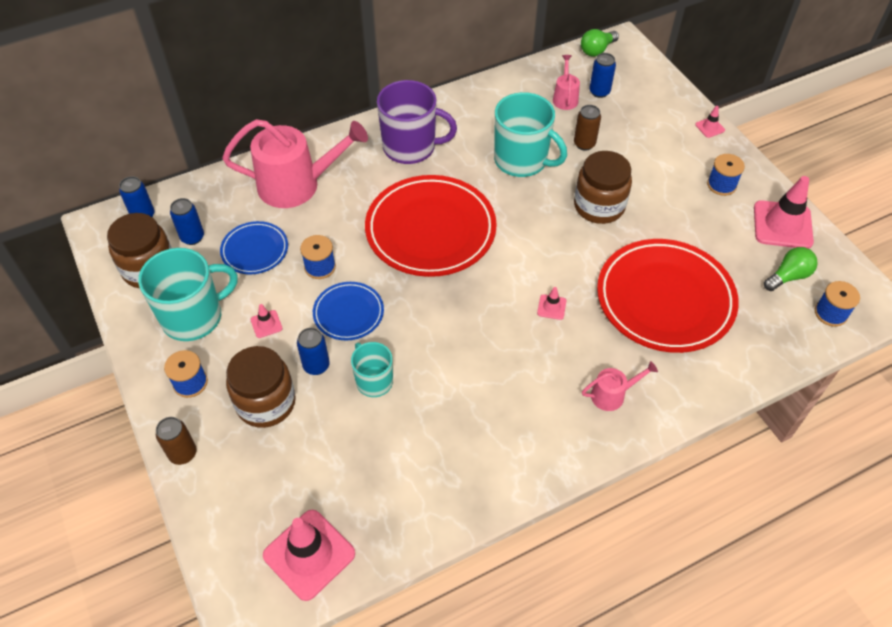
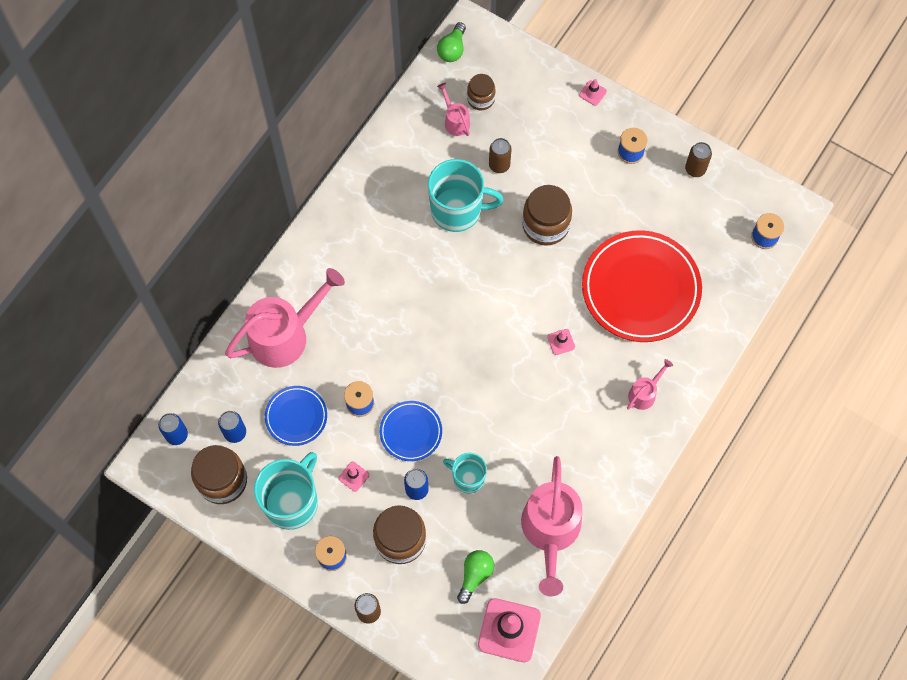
camera: 30 degrees left, 15 degrees up
(410, 147) = (355, 245): purple mug -> none
(423, 477) = (550, 531): none -> pink watering can
(430, 230) = (425, 320): red plate -> none
(599, 92) = (481, 99): blue can -> brown jar
(782, 225) = (695, 169): pink traffic cone -> brown can
(788, 276) = (720, 218): green light bulb -> green light bulb (475, 575)

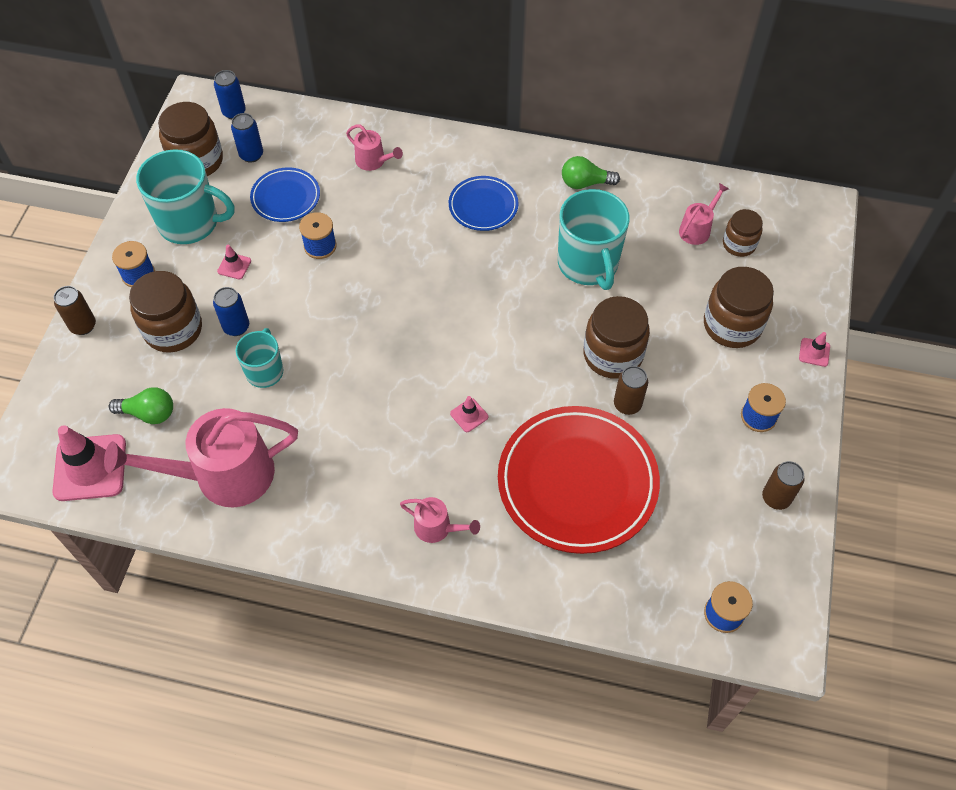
camera: 70 degrees right, 10 degrees down
(285, 335) = (373, 161): pink watering can -> pink watering can, size x0.46
(411, 432) = (302, 301): blue plate -> blue plate (483, 206)
(452, 49) = (785, 200): green light bulb -> green light bulb (585, 183)
(499, 165) = (665, 286): brown can -> brown can (627, 404)
(550, 135) = (732, 325): none -> brown jar

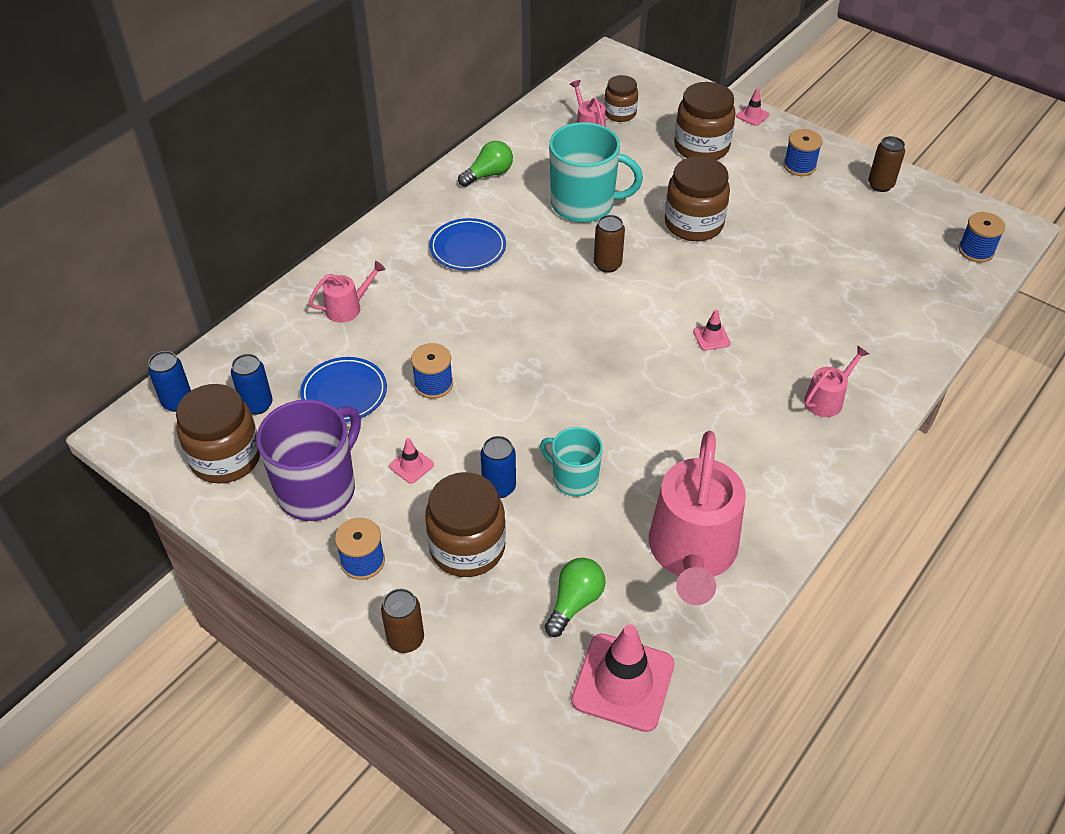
camera: 65 degrees left, 10 degrees down
(190, 223) = (318, 489): turquoise mug -> purple mug
(577, 482) = (817, 291): red plate -> none
(585, 183) = (489, 174): green light bulb -> green light bulb turned 150 degrees counterclockwise
(627, 404) = (751, 233): brown can -> brown can (607, 265)

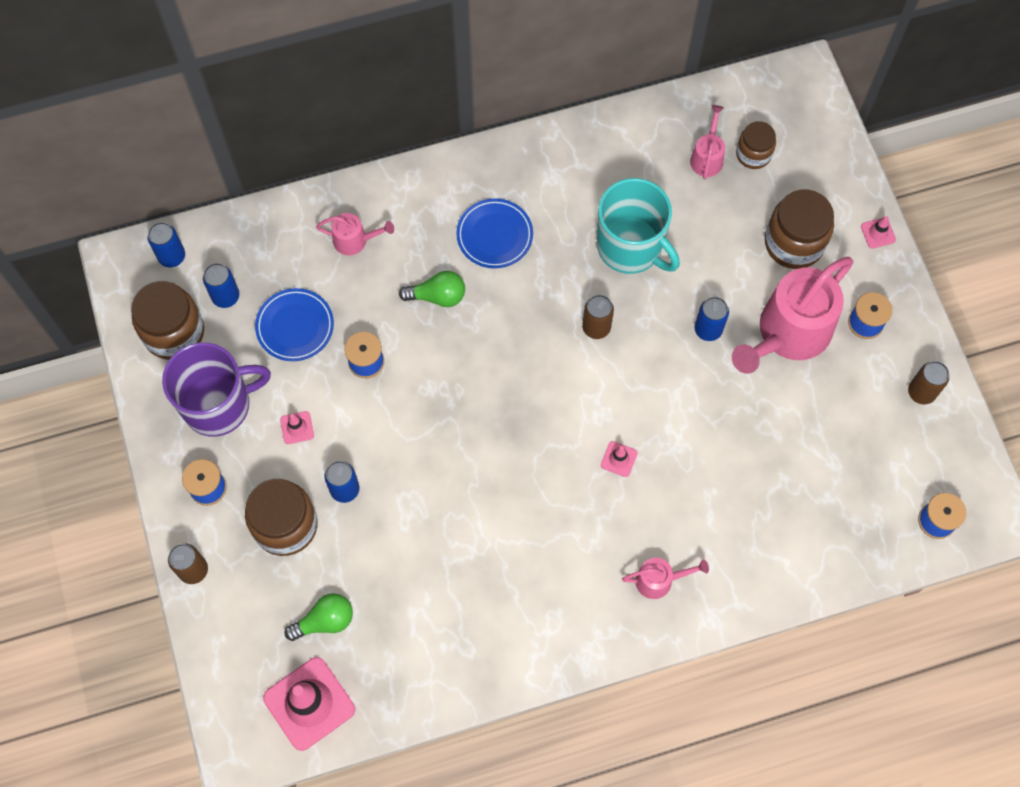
camera: 35 degrees right, 20 degrees up
(489, 174) = (575, 160): green light bulb -> green light bulb (437, 296)
(574, 478) = (404, 519): turquoise mug -> none
(692, 553) = (437, 640): pink watering can -> pink watering can (788, 334)
(693, 224) = (708, 329): brown jar -> blue can

